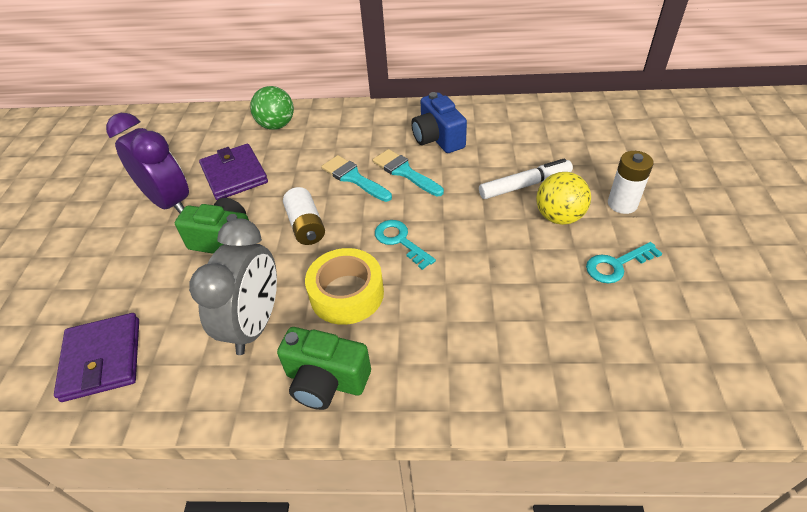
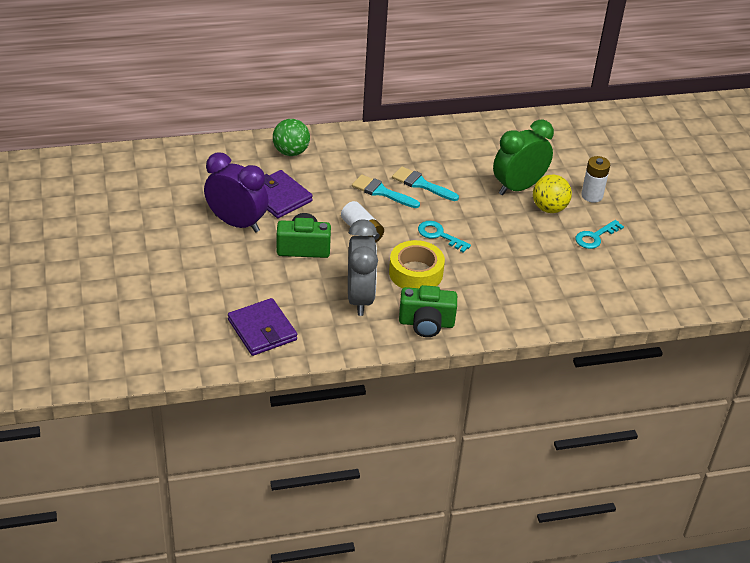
camera: 20 degrees left, 5 degrees down
(438, 138) = (437, 154): blue camera -> none
(525, 185) = (518, 187): white marker -> green clock

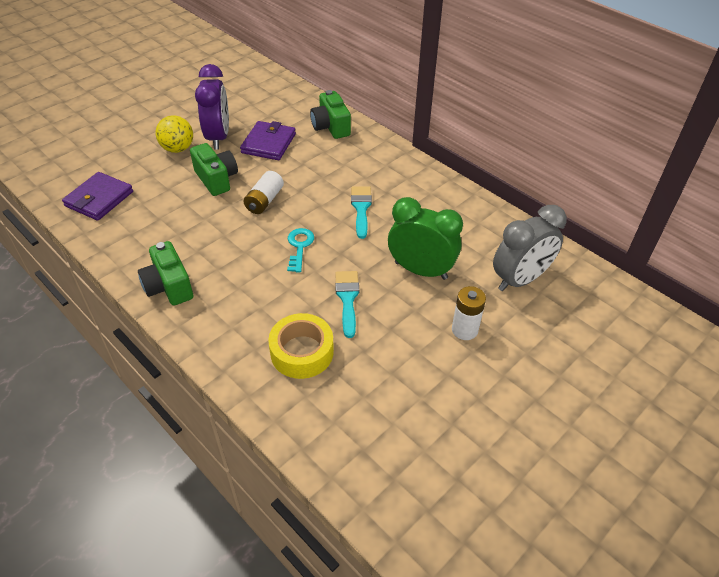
camera: 60 degrees right, 5 degrees up
(291, 152) = (331, 127): green ball -> green camera
(360, 298) = (175, 234): grey clock -> grey clock (520, 280)
(381, 192) = (327, 191): turquoise brush -> turquoise brush (347, 299)
(416, 273) = (234, 253): yellow tape -> yellow tape (302, 352)
(549, 208) = (410, 305): yellow ball -> yellow ball (178, 149)
(595, 237) = (398, 359): turquoise key -> none

